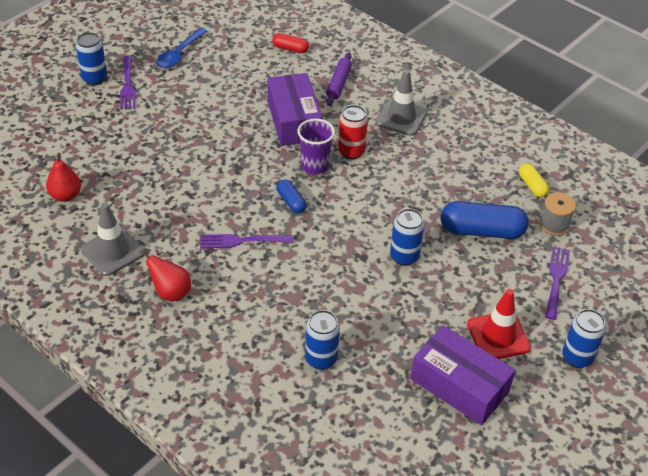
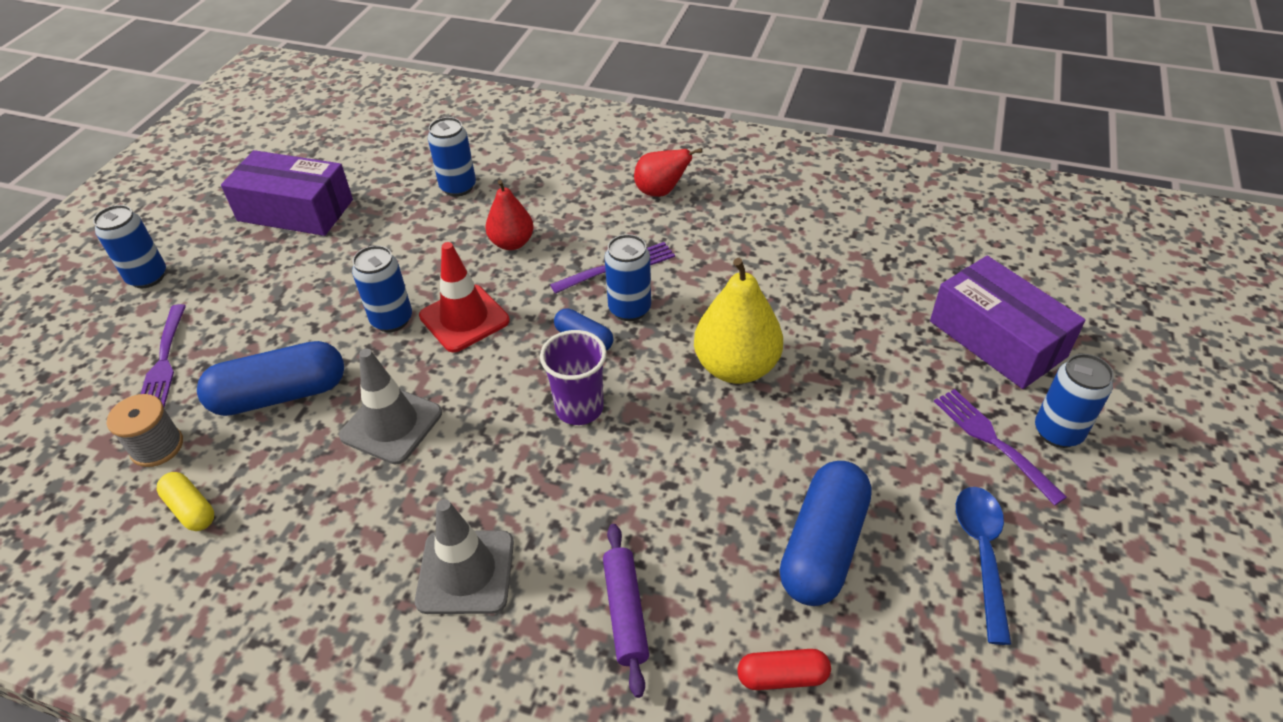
camera: 160 degrees right, 0 degrees up
(66, 195) = (882, 244): red pear -> red pear (512, 243)
(113, 251) = (762, 207): grey traffic cone -> grey traffic cone (391, 424)
(218, 157) = (736, 367): none -> yellow pear
(241, 76) = (823, 546): none -> blue capsule
(253, 210) = (629, 309): none -> blue can
(294, 120) = (661, 482): purple box -> purple box (997, 339)
(351, 152) = (531, 457): red can -> none
(498, 336) = (250, 269): red traffic cone -> red traffic cone (464, 318)

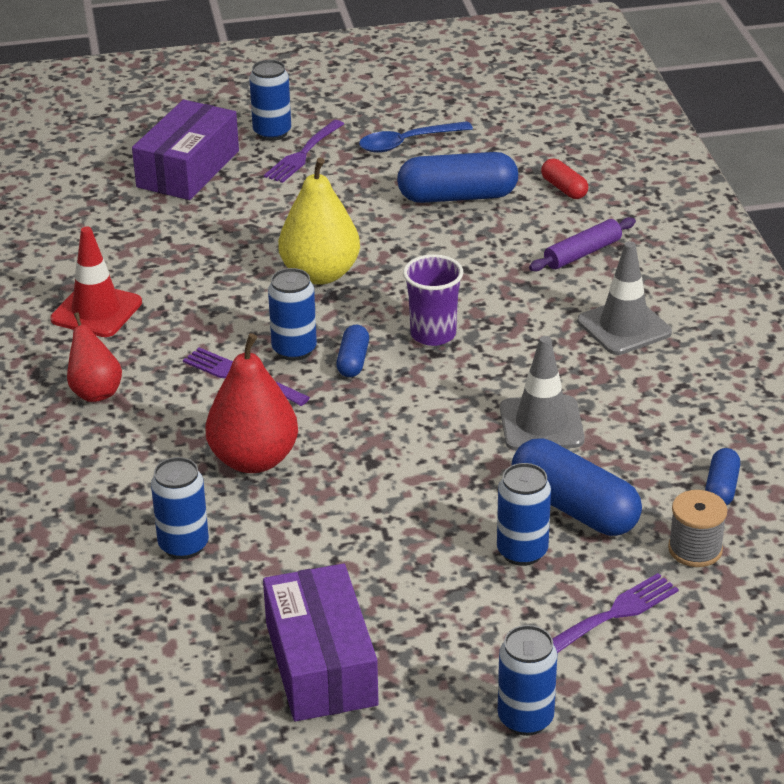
camera: 120 degrees left, 10 degrees down
(191, 509) = (721, 488): yellow capsule -> blue capsule
(392, 320) = (427, 487): blue can -> blue can (522, 552)
(464, 318) = (386, 441): red traffic cone -> red traffic cone (96, 311)
(512, 243) = (254, 460): red pear -> red pear, size x1.60

